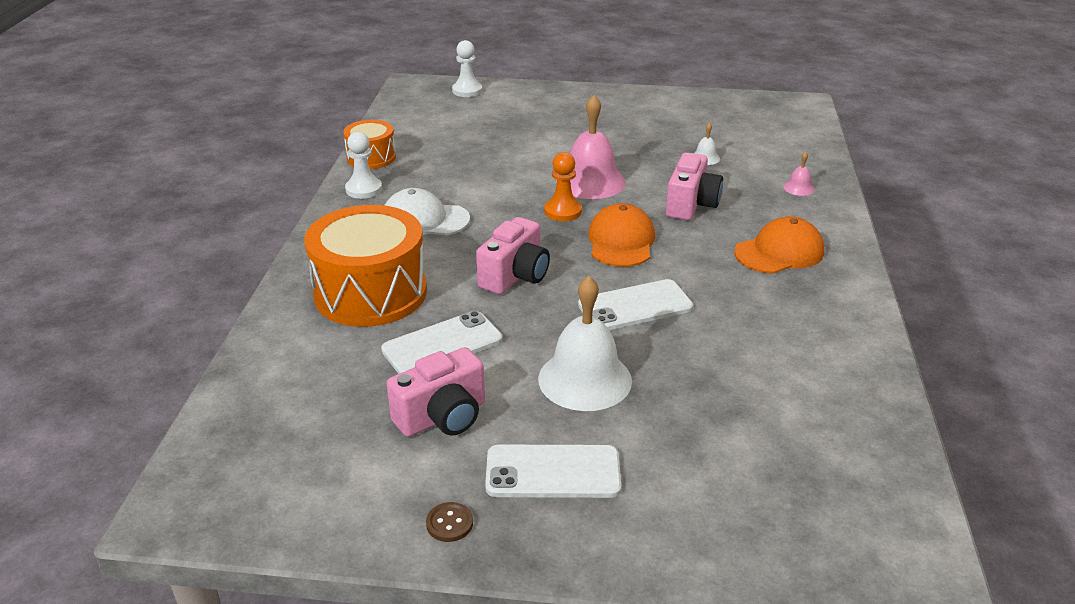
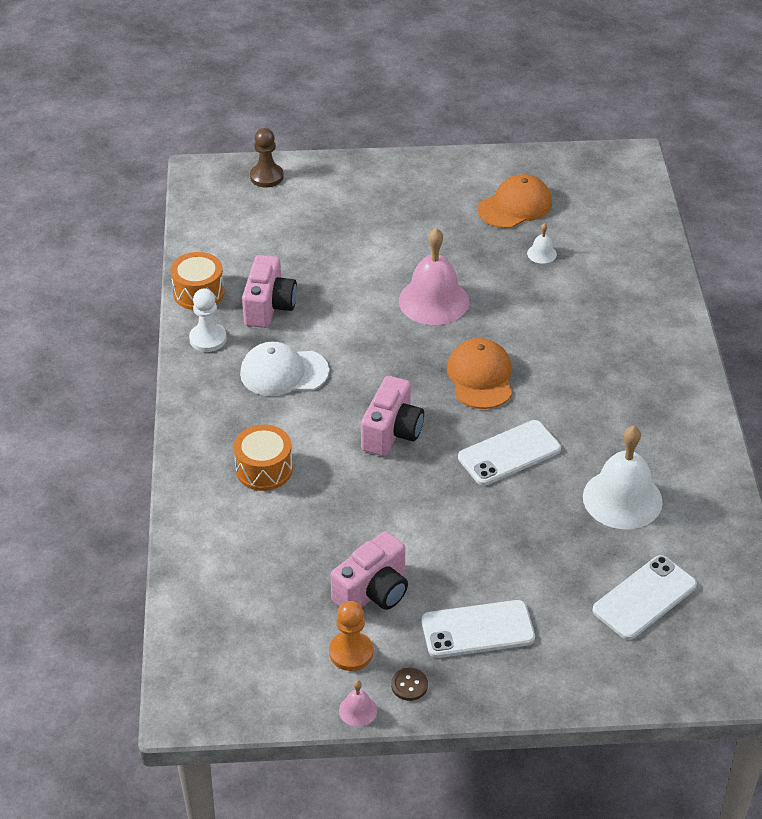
camera: 10 degrees left, 10 degrees up
(370, 293) = (264, 469): orange drum -> orange drum, size x0.54
(442, 345) = (349, 518): white phone -> white phone (644, 598)
(467, 91) = (266, 177): white pawn -> brown pawn
(563, 211) = (416, 345): orange pawn -> orange pawn (351, 652)
(585, 379) = (482, 538): white bell -> white bell (622, 499)
(691, 205) = (538, 321): pink camera -> pink camera (269, 307)
(779, 252) = (629, 372): orange cap -> orange cap (515, 206)
(798, 188) = (639, 285): pink bell -> pink bell (358, 710)

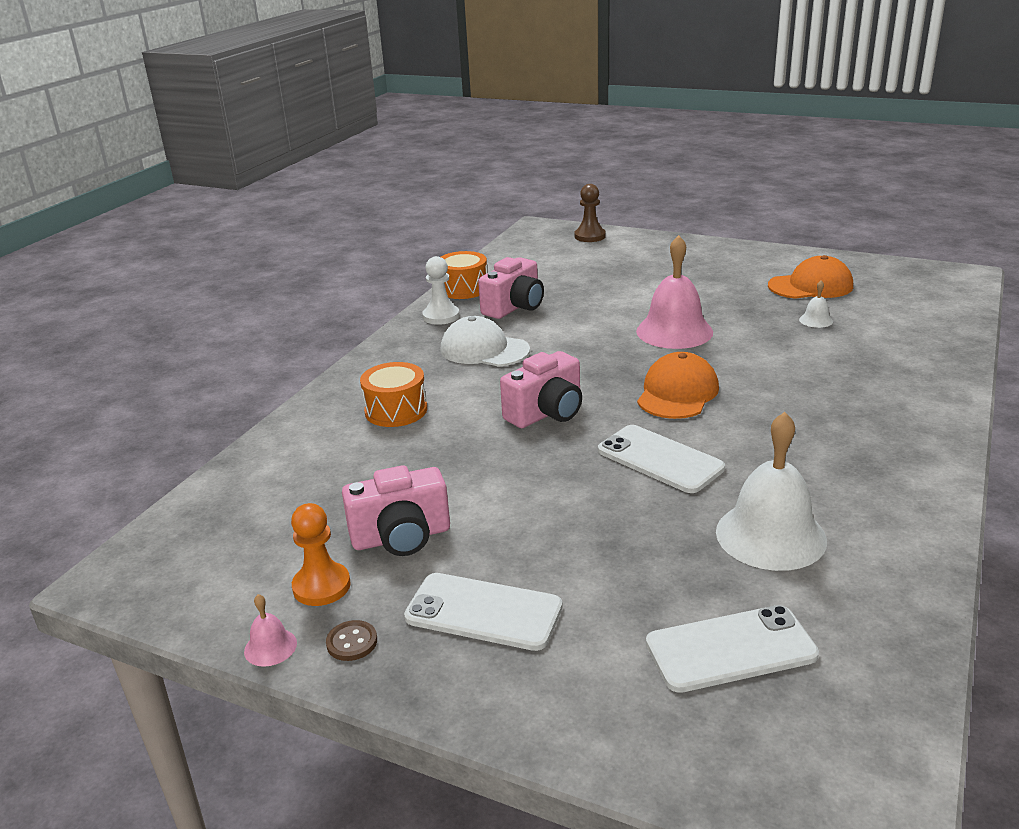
camera: 30 degrees right, 15 degrees down
(509, 453) = (660, 459): white phone -> white phone turned 45 degrees clockwise

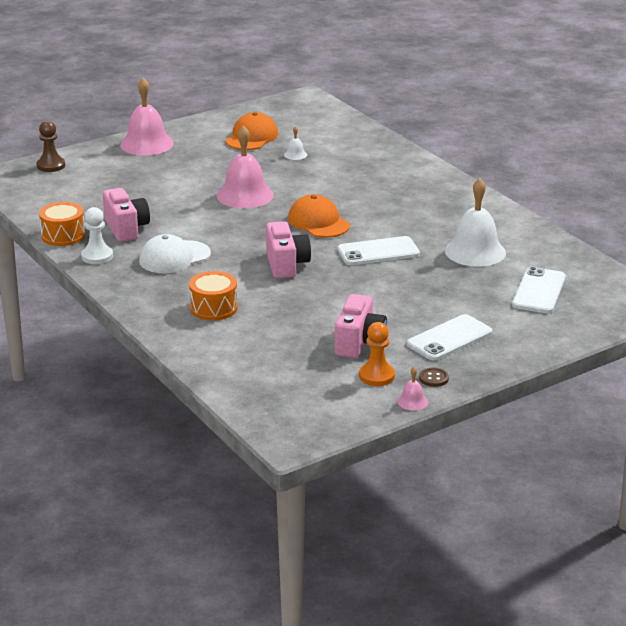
camera: 60 degrees left, 0 degrees up
(702, 252) = (147, 144): none -> pink bell

